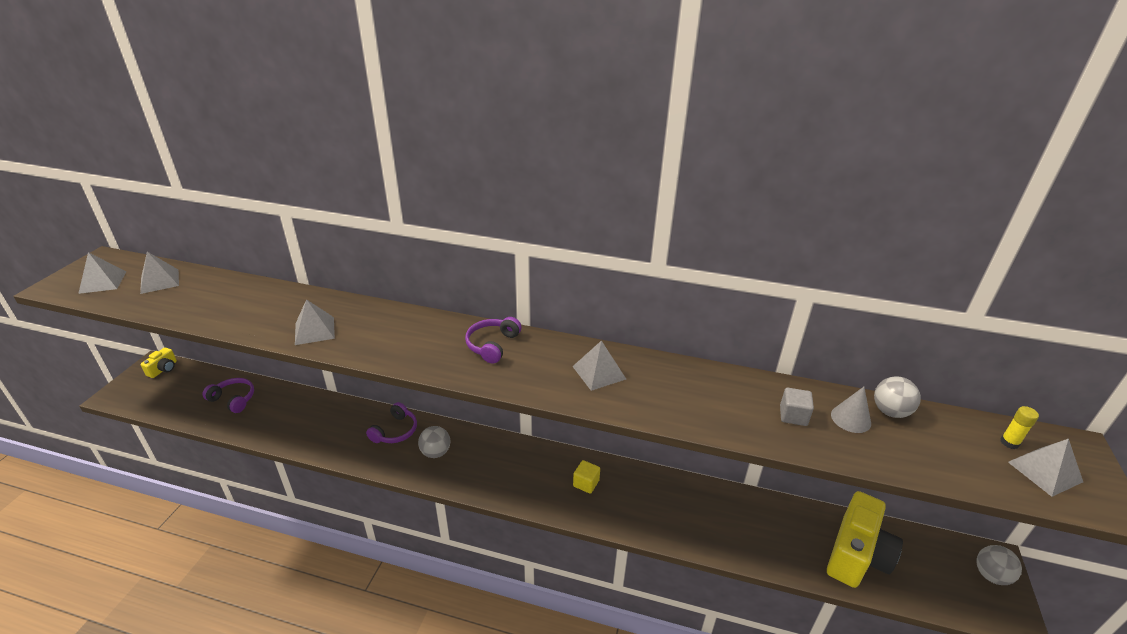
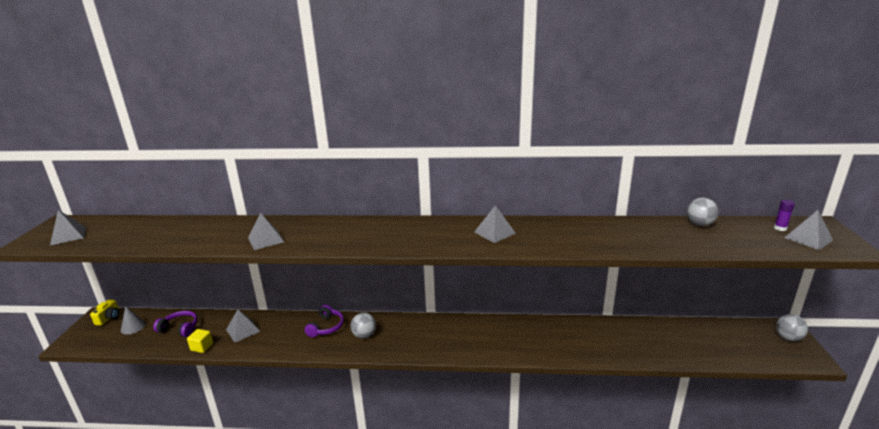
camera: 10 degrees left, 10 degrees down
(160, 281) = (119, 229): grey pyramid -> grey pyramid (243, 330)
(492, 345) = (409, 229): purple headphones -> none
(586, 483) = (489, 334): yellow cube -> yellow cube (202, 347)
(793, 416) = (639, 235): grey cube -> none
(850, 419) = (676, 231): grey cone -> grey cone (133, 327)
(856, 555) = (697, 343): yellow camera -> none
(1009, 443) = (780, 228): yellow glue stick -> purple glue stick

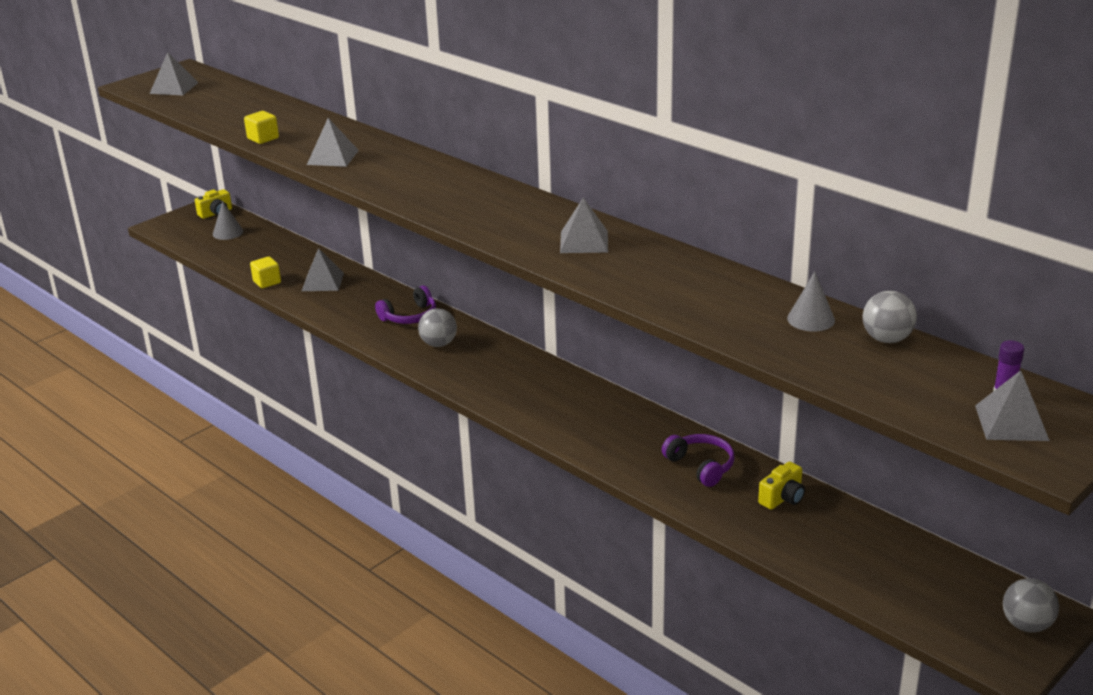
camera: 40 degrees right, 5 degrees up
(180, 328) = (267, 253): purple headphones -> purple headphones (701, 466)
(194, 245) = (263, 138): none -> yellow cube
(631, 332) = (782, 498): none -> yellow camera
(657, 228) = (811, 319): none -> grey cone

